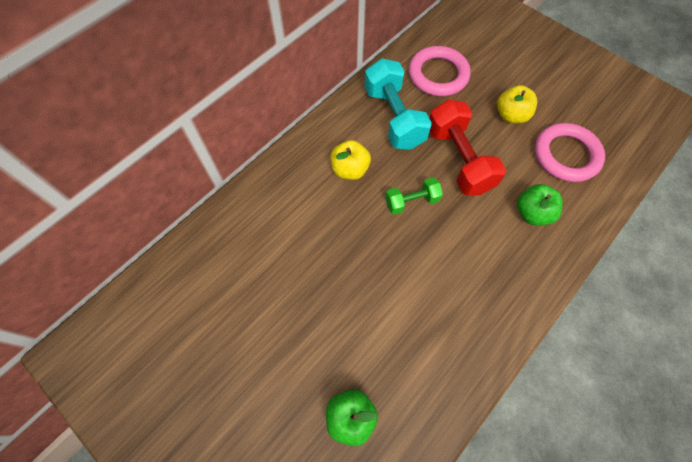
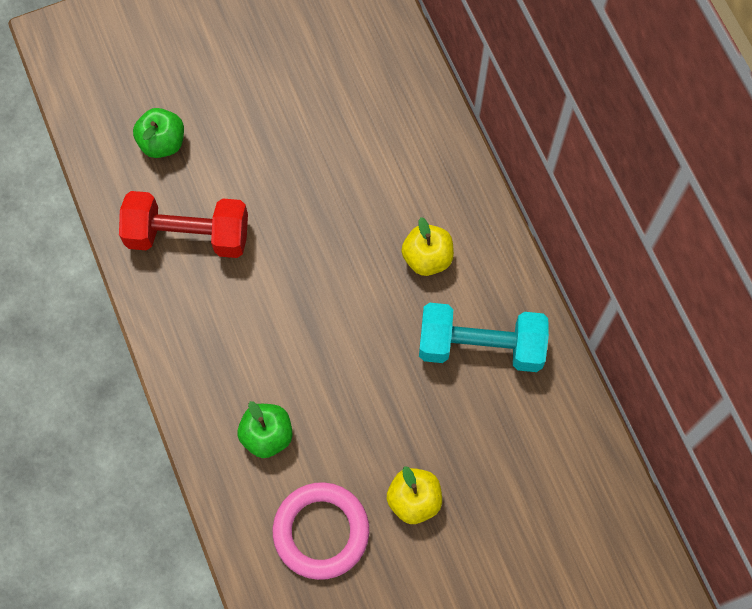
camera: 115 degrees right, 5 degrees up
(411, 201) = (350, 306): green dumbbell -> none
(438, 75) = (527, 442): pink ring -> none
(458, 159) = (380, 392): red dumbbell -> red dumbbell (188, 235)

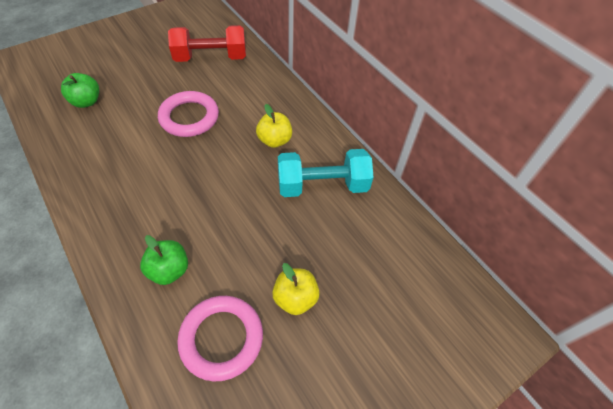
camera: 15 degrees left, 15 degrees down
(188, 235) = (104, 149): red dumbbell -> red dumbbell (211, 58)
(309, 195) = (189, 117): none -> pink ring

